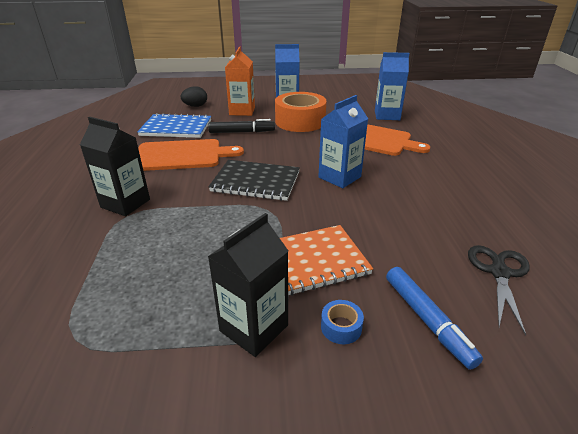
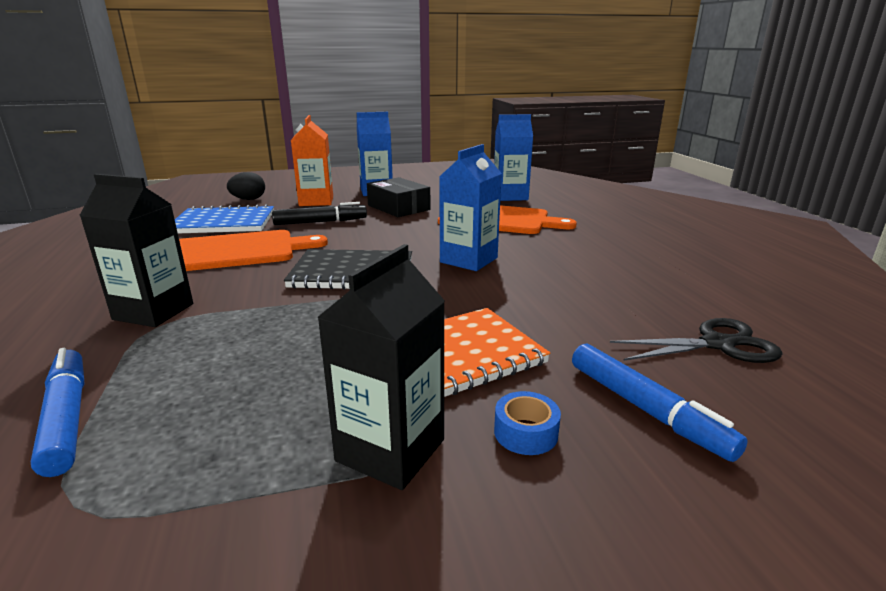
camera: 10 degrees left, 10 degrees down
(73, 279) = (67, 418): none -> blue marker
(300, 121) = (398, 207): orange tape -> black box
(499, 273) = (717, 344): black scissors -> black scissors turned 75 degrees clockwise

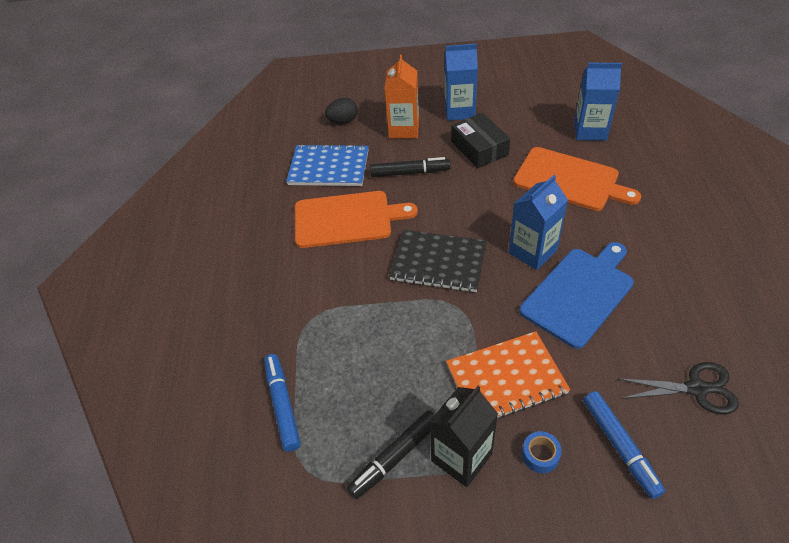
camera: 15 degrees right, 25 degrees up
(153, 312) = (304, 301): black carton -> none
(264, 464) = (394, 457): none -> black marker
(533, 283) = (579, 293): none -> blue cutting board

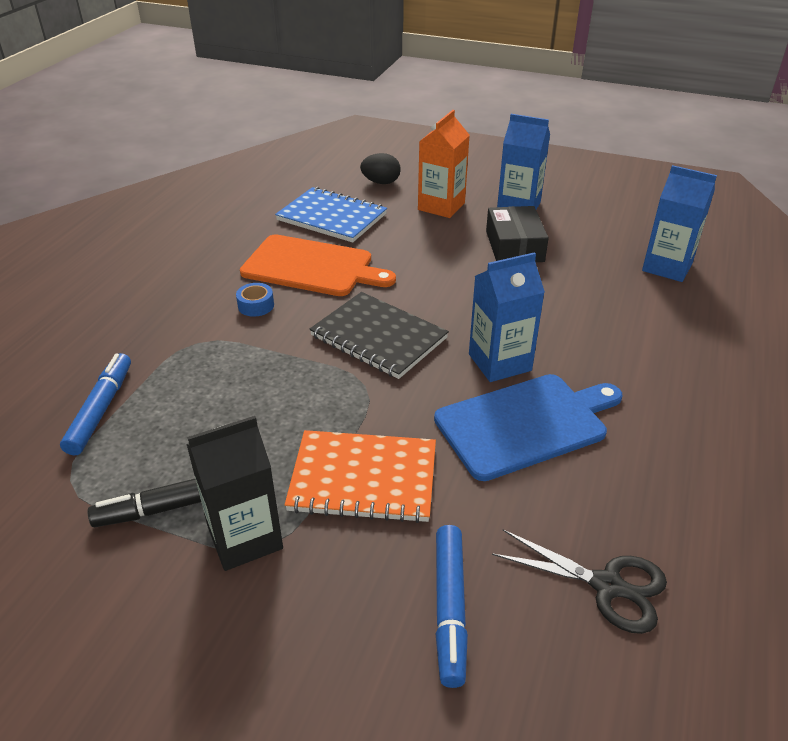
camera: 20 degrees right, 10 degrees down
(410, 173) = (415, 246): black marker -> none
(540, 455) = (340, 575): blue tape -> blue tape (256, 305)
(570, 180) = (603, 307): orange cutting board -> none

